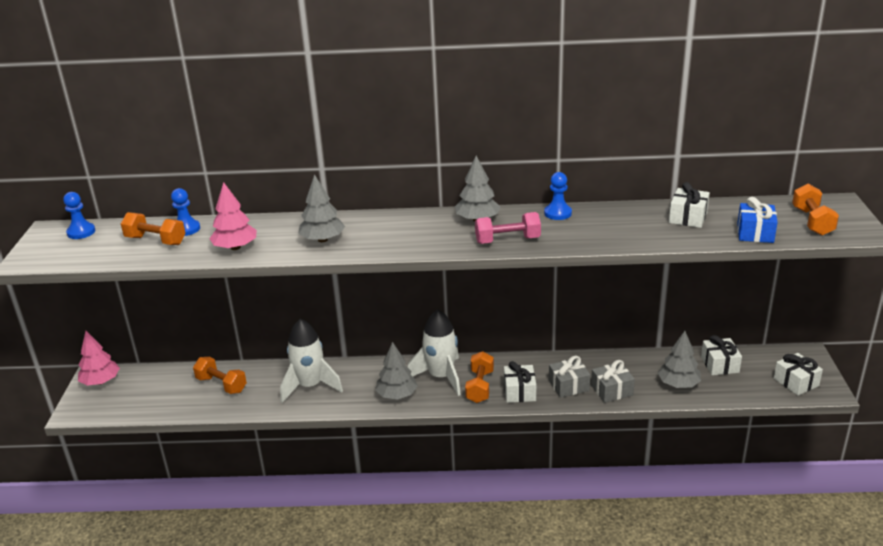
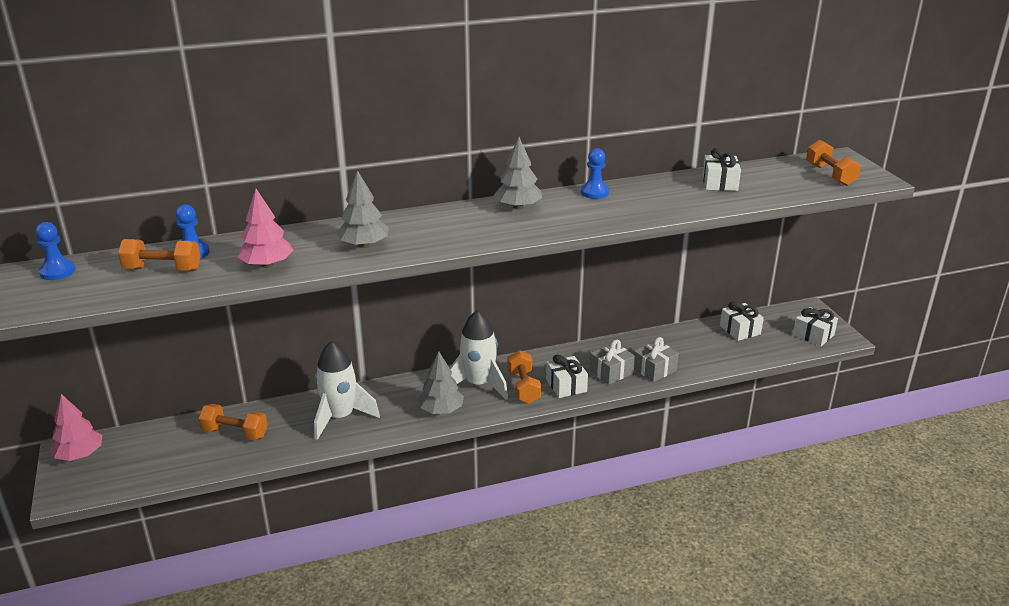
camera: 20 degrees left, 0 degrees up
(507, 240) = (562, 223): pink dumbbell -> none
(678, 384) = (712, 353): grey tree -> none
(755, 233) = (788, 190): blue gift -> none

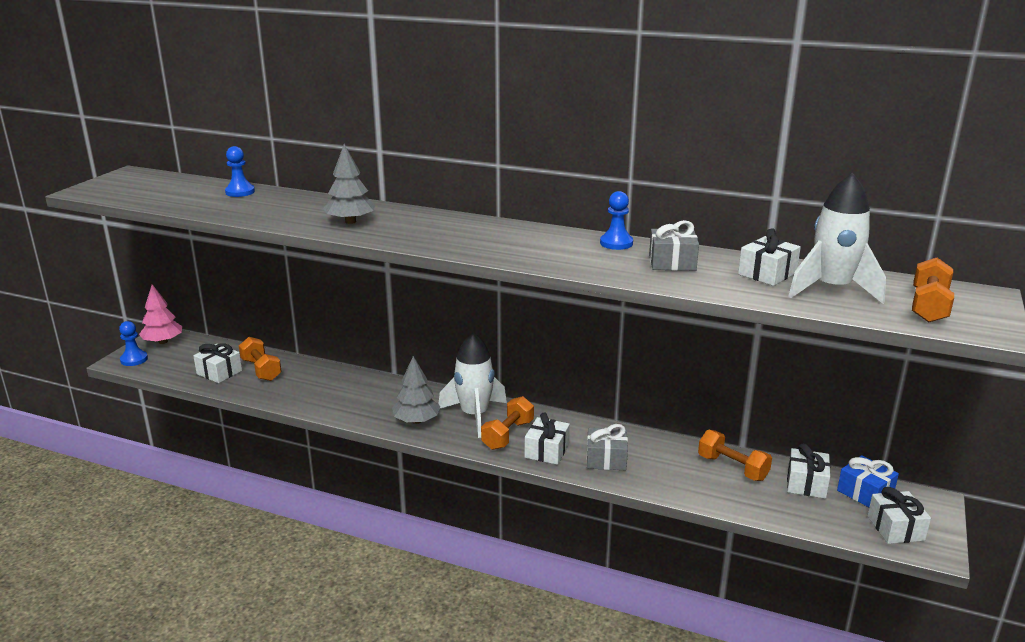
camera: 40 degrees right, 5 degrees down
(57, 271) = (152, 179): blue pawn -> blue pawn (134, 359)
(163, 269) = (204, 196): orange dumbbell -> orange dumbbell (732, 468)
(195, 455) = (219, 372): none -> white gift
(267, 265) = (265, 213): pink tree -> none
(340, 417) = (340, 391): white rocket -> white rocket (832, 289)
(518, 207) = (522, 233): grey tree -> none
(654, 369) = (652, 476): grey gift -> grey gift (672, 262)
(774, 320) = (865, 493): none -> blue gift

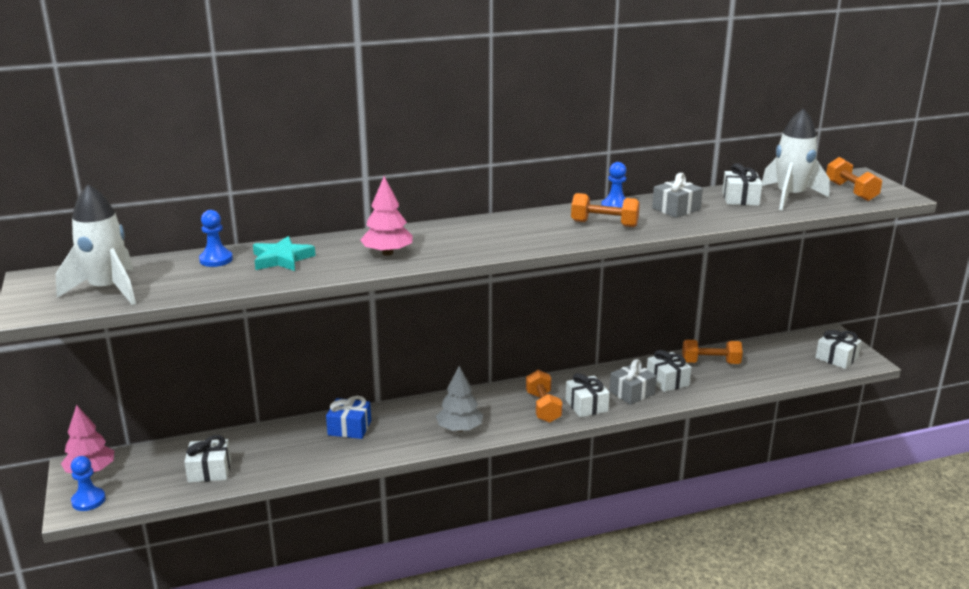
camera: 40 degrees left, 0 degrees up
(261, 370) = (249, 450): orange dumbbell -> orange dumbbell (604, 224)
(277, 204) = (282, 259): none -> turquoise star
(350, 222) = (387, 253): grey tree -> pink tree
(474, 415) = (496, 404): white rocket -> white rocket (107, 290)
(806, 483) = (761, 353): white gift -> white gift (667, 381)
(865, 493) = (795, 345): blue gift -> blue gift (349, 428)

